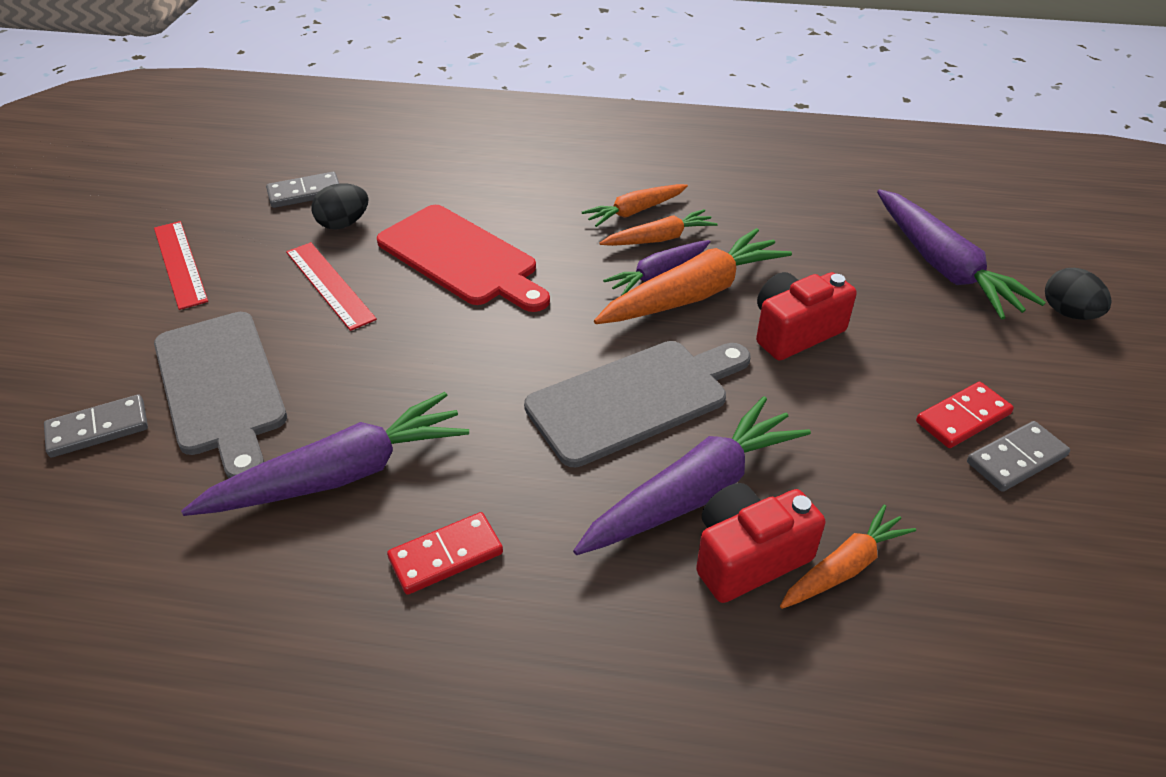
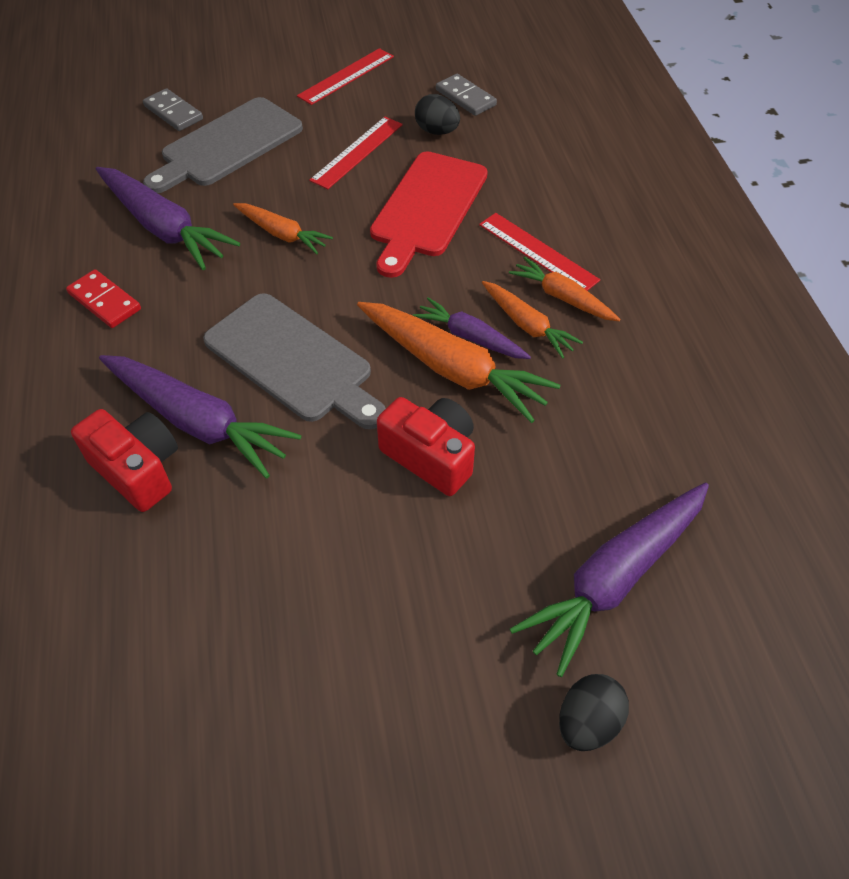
camera: 70 degrees right, 10 degrees up
(569, 209) = (537, 252): none -> red ruler
(844, 567) = (140, 536): orange carrot -> orange carrot (282, 234)
(963, 418) = (355, 615): red domino -> none
(1016, 459) = (309, 667): grey domino -> none

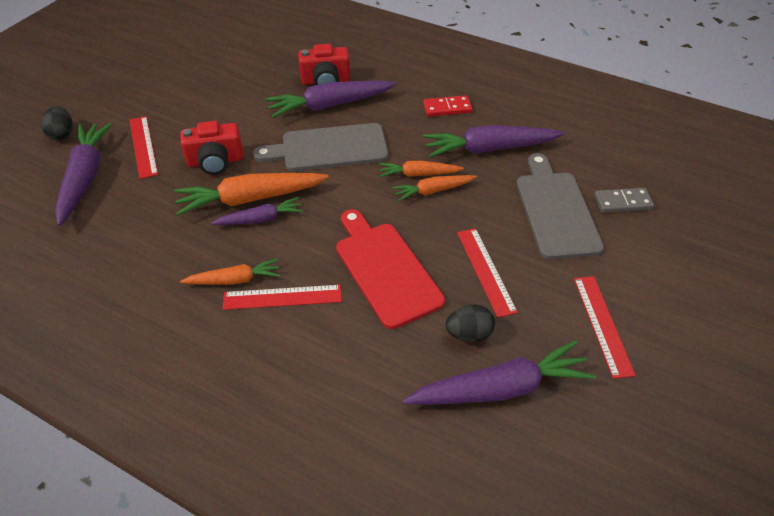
camera: 130 degrees right, 5 degrees down
(465, 97) = (500, 388): grey domino -> purple carrot
(492, 570) = (143, 146): none -> red ruler
(527, 325) = (237, 248): orange carrot -> orange carrot (418, 174)

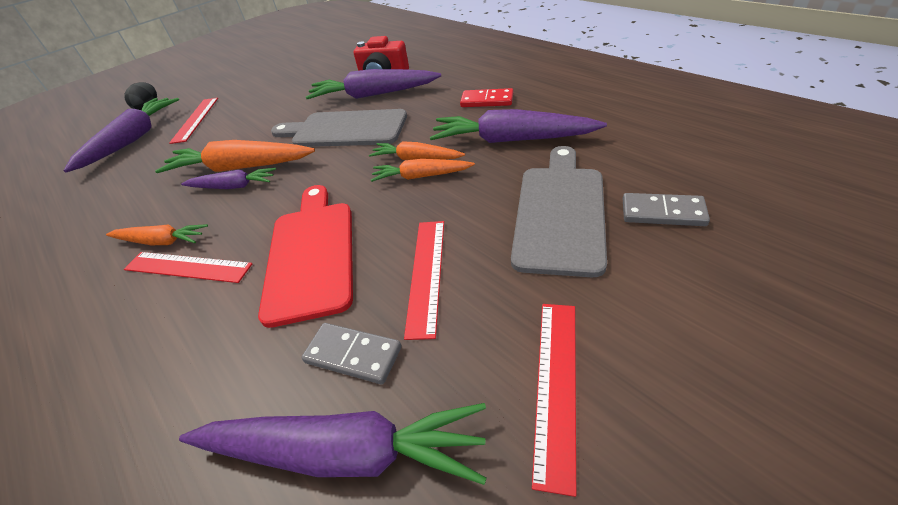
camera: 25 degrees right, 5 degrees down
(215, 161) = (239, 134): red camera -> none
(469, 334) = (353, 355): black egg -> grey domino

